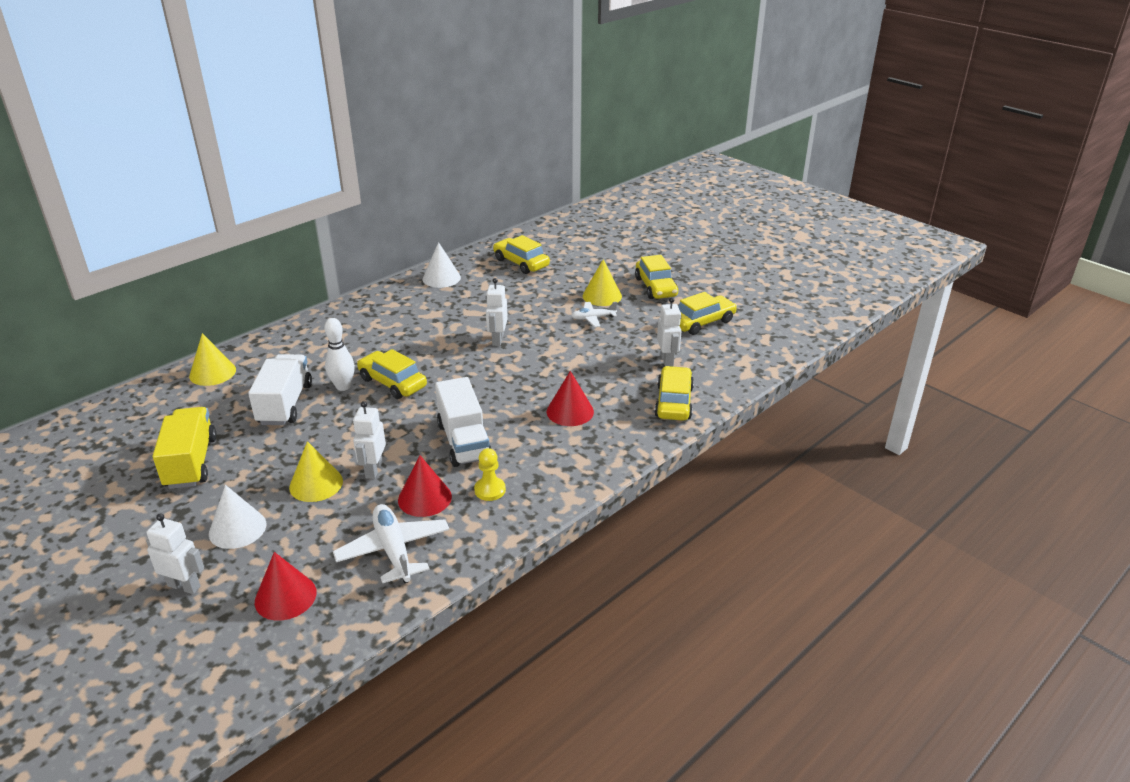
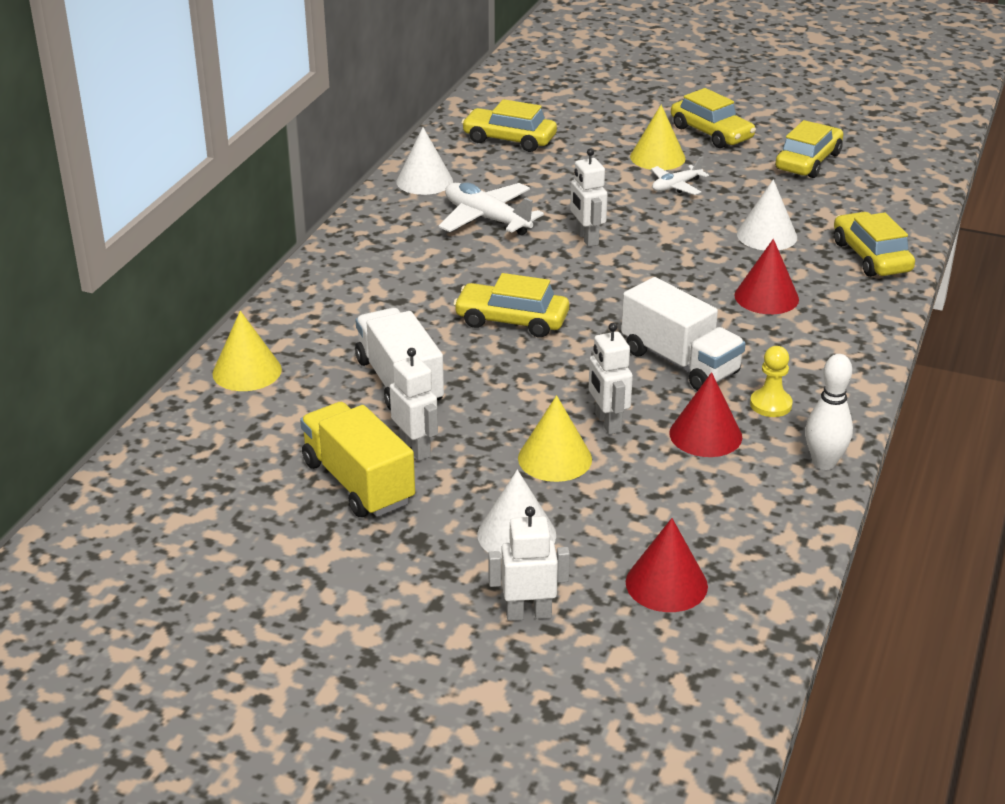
camera: 25 degrees left, 0 degrees up
(343, 386) = (452, 341): white bowling pin -> white bowling pin (824, 463)
(393, 550) = (734, 498): white plane -> white plane (486, 219)
(617, 368) = (767, 235): none -> white cone
(667, 360) = (815, 213): white robot -> white robot (416, 449)

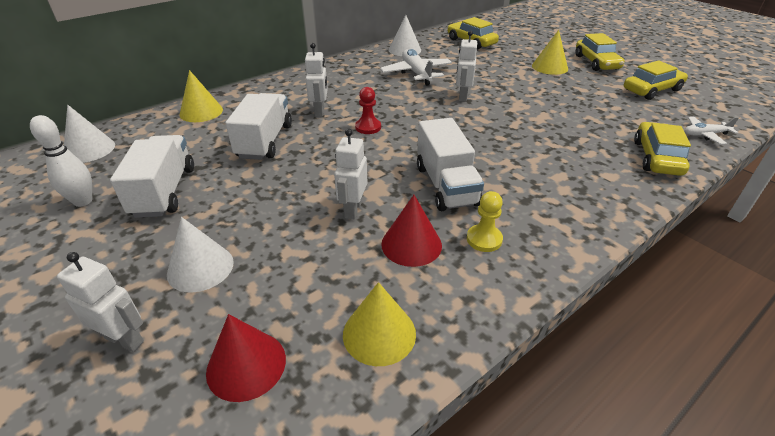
camera: 30 degrees right, 5 degrees up
(358, 482) = (164, 191): yellow truck -> white truck
(416, 449) = (221, 183): white robot -> white robot (320, 111)
(512, 320) = (368, 127): yellow car -> red pawn
(555, 458) = (291, 221): yellow cone -> yellow cone (379, 333)
(676, 186) = (547, 83): white plane -> white plane (705, 135)
(766, 297) = (550, 161): red cone -> none
(767, 235) = (585, 124): white cone -> white cone (89, 149)
(824, 463) = (485, 307): white bowling pin -> white bowling pin (83, 201)

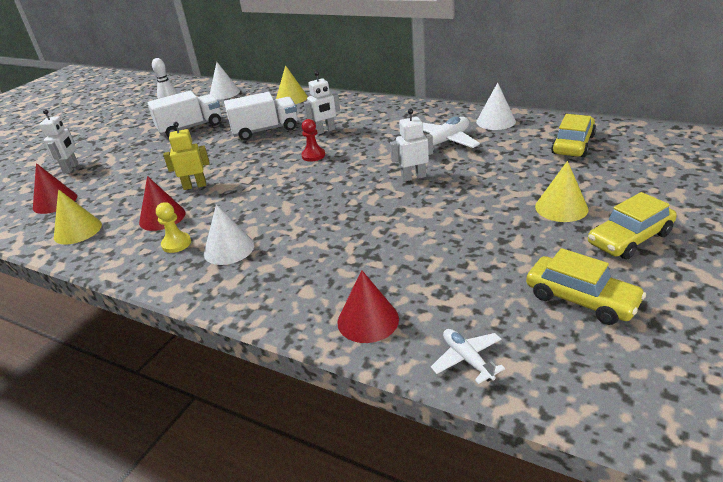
camera: 70 degrees right, 5 degrees down
(200, 267) = (125, 164): white cone -> white cone (229, 249)
(353, 209) = (195, 186): white robot -> yellow robot
(446, 185) = (243, 210): white truck -> none
(657, 158) = (368, 320): yellow car -> red cone

